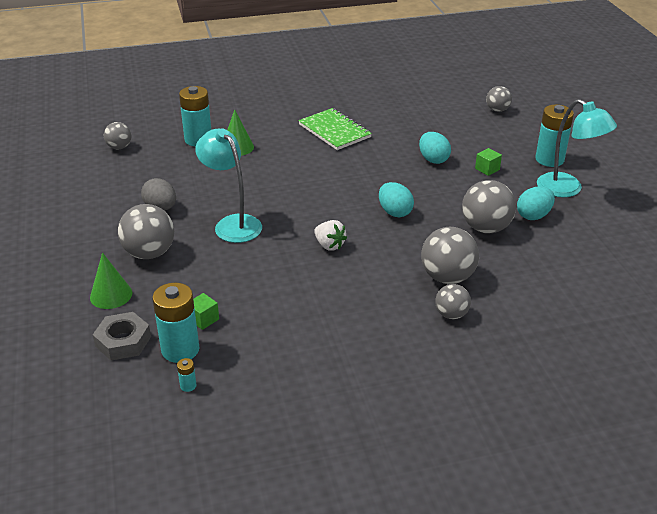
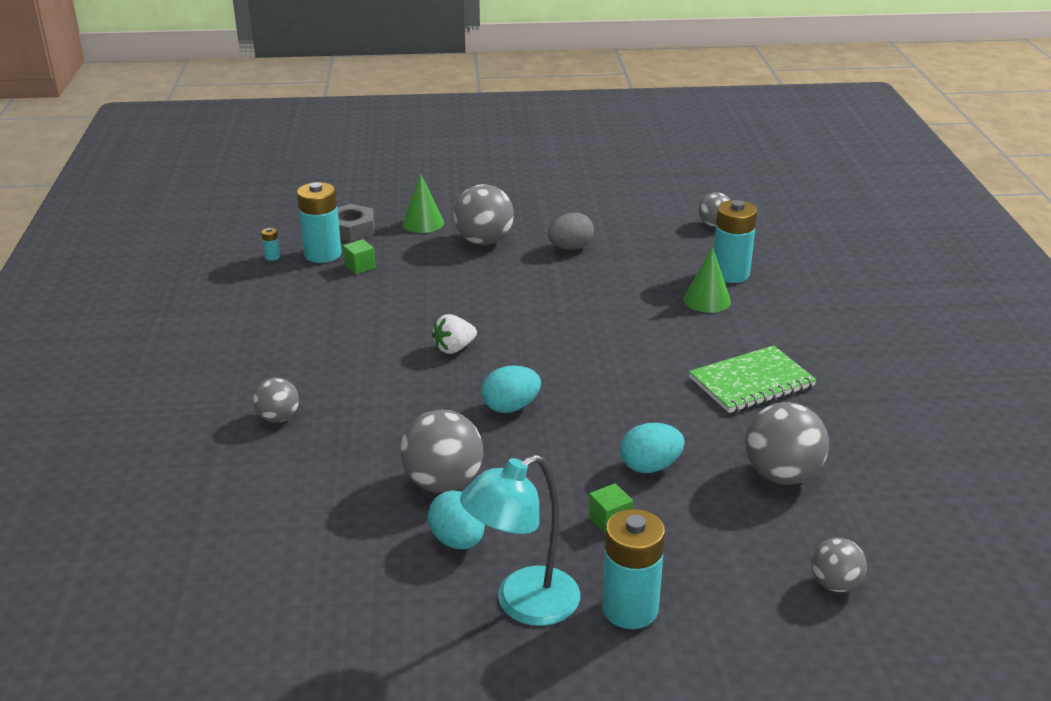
camera: 100 degrees right, 5 degrees down
(232, 224) = (523, 289): turquoise lamp -> none
(447, 277) = (349, 427): grey ball -> grey ball (781, 475)

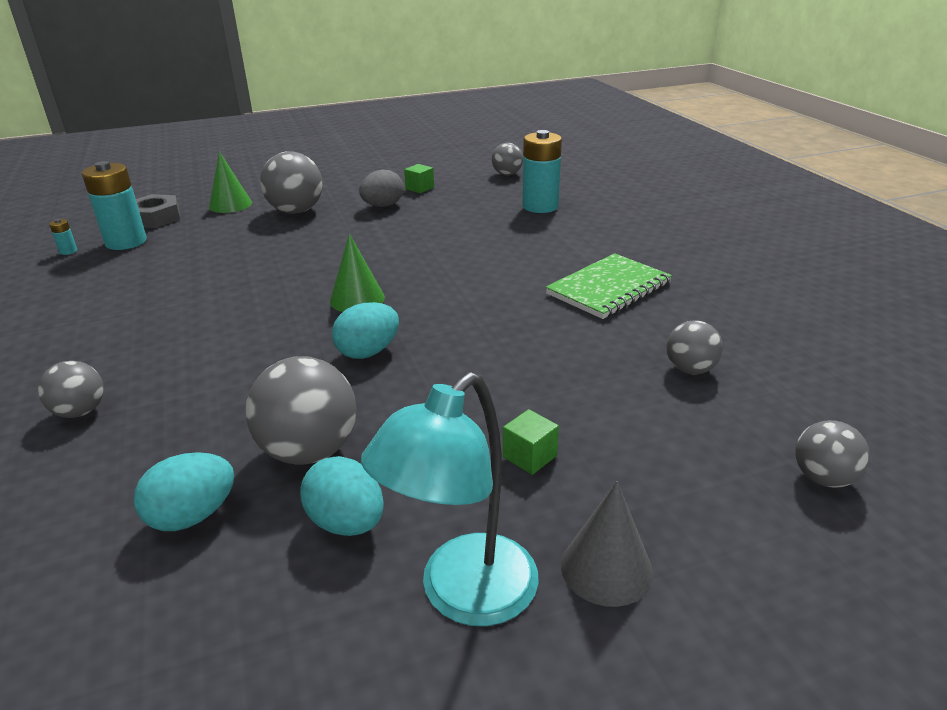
camera: 15 degrees left, 0 degrees up
(360, 266) = (169, 247): green cube -> green cube (419, 188)
(454, 348) = (288, 305): white strawberry -> none
(630, 609) = (606, 568): turquoise battery -> grey cone
(650, 466) = (548, 386): turquoise egg -> turquoise egg (193, 516)
(707, 300) = (530, 228): green cone -> green cone (357, 299)
(781, 475) = (690, 369): grey ball -> grey ball, size x0.59

